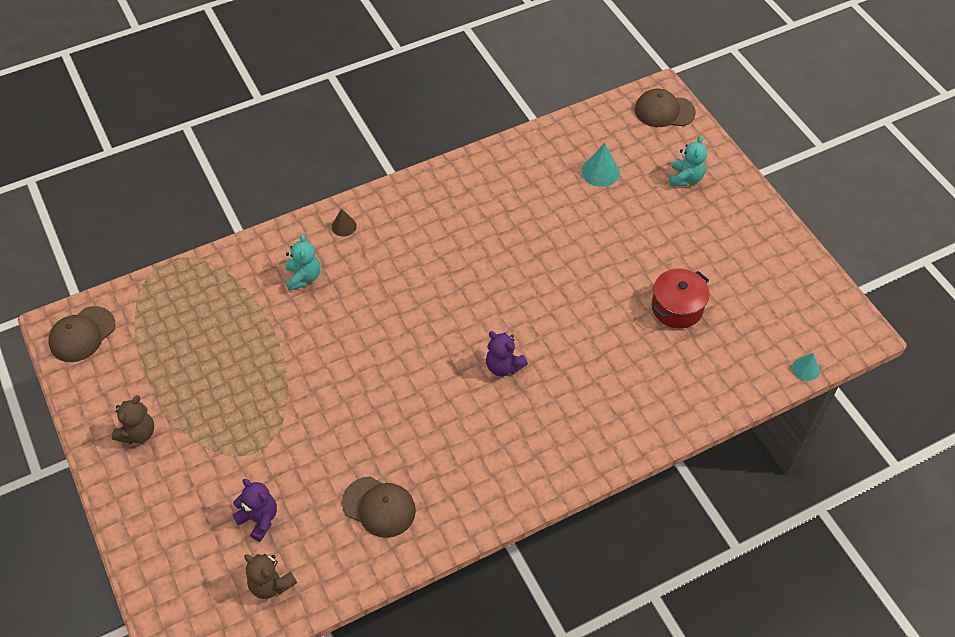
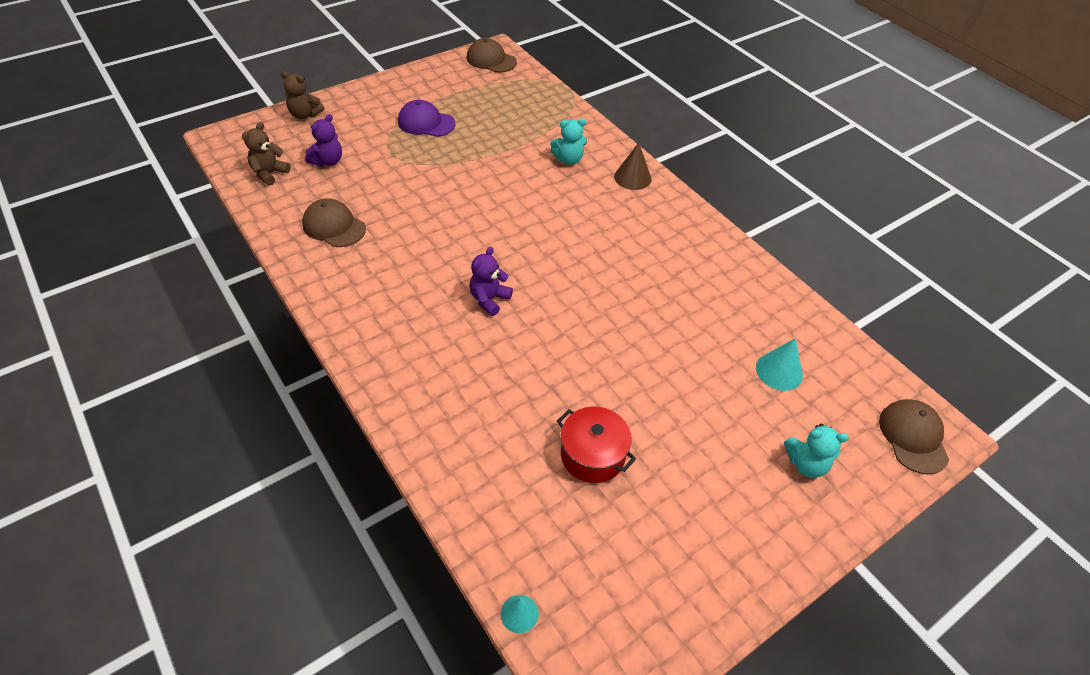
camera: 80 degrees right, 5 degrees down
(138, 433) = (406, 95): brown teddy bear -> brown teddy bear (305, 114)
(204, 412) = (426, 123): none -> purple cap
(344, 226) = (632, 177): brown cone -> brown cone, size x1.57
(379, 507) = (334, 226): brown cap -> brown cap turned 105 degrees clockwise

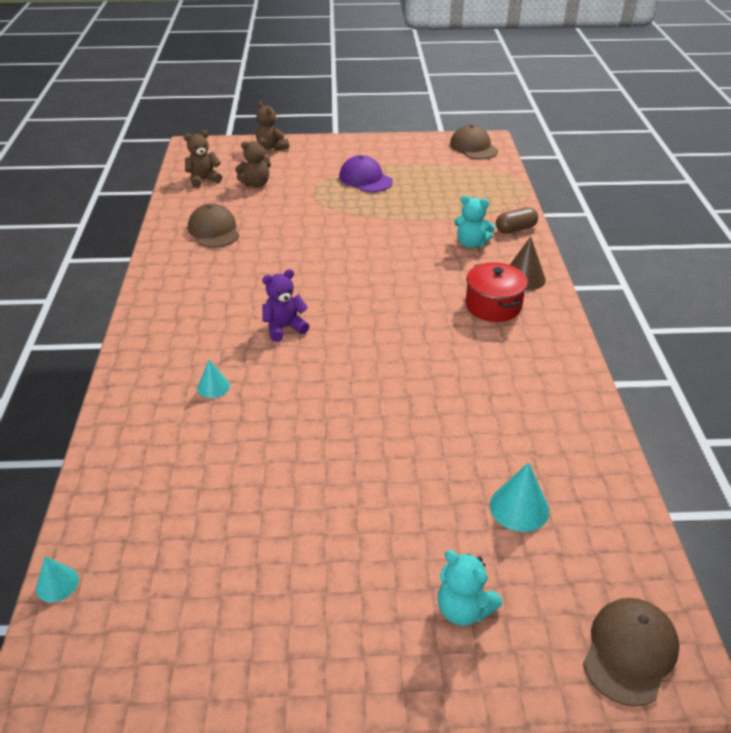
camera: 35 degrees right, 10 degrees down
(328, 161) = (256, 184): purple teddy bear -> brown teddy bear
(481, 380) = (213, 387): none -> turquoise cone
(590, 133) = (515, 229): none -> brown capsule
(592, 455) = (249, 491): red pot -> red pot (493, 306)

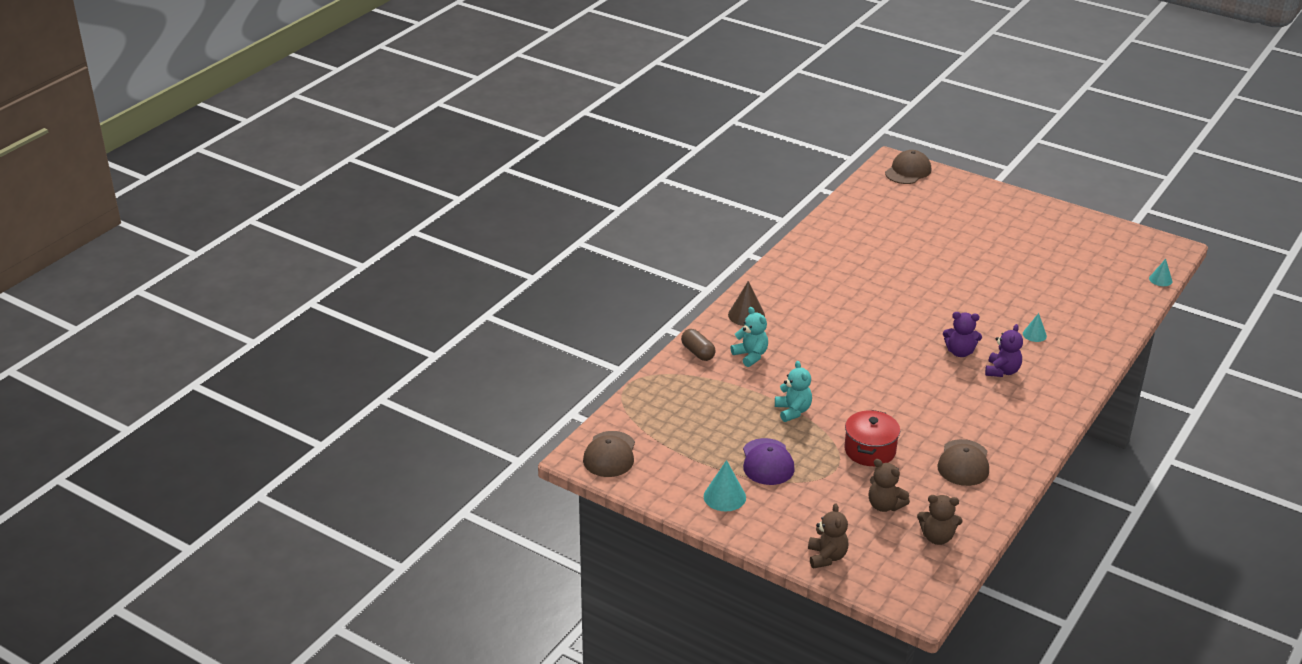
camera: 145 degrees left, 5 degrees down
(227, 325) = (1002, 371): none -> purple teddy bear
(256, 184) = (884, 505): brown teddy bear -> brown teddy bear turned 150 degrees counterclockwise
(463, 609) = (966, 204): turquoise teddy bear -> turquoise teddy bear (793, 411)
(493, 306) = (794, 307): red pot -> red pot (870, 450)
(515, 229) = (698, 352): brown capsule -> brown capsule turned 45 degrees clockwise
(519, 507) = (902, 220): turquoise cone -> turquoise cone (724, 497)
(629, 652) = (908, 171): brown cap -> brown cap turned 150 degrees clockwise

